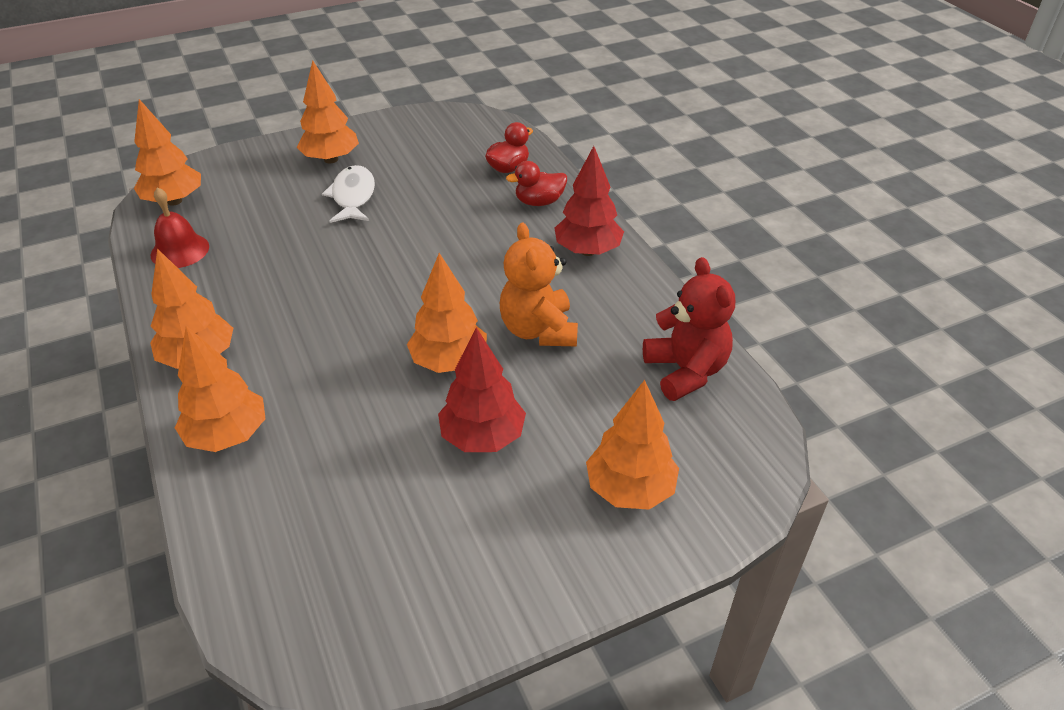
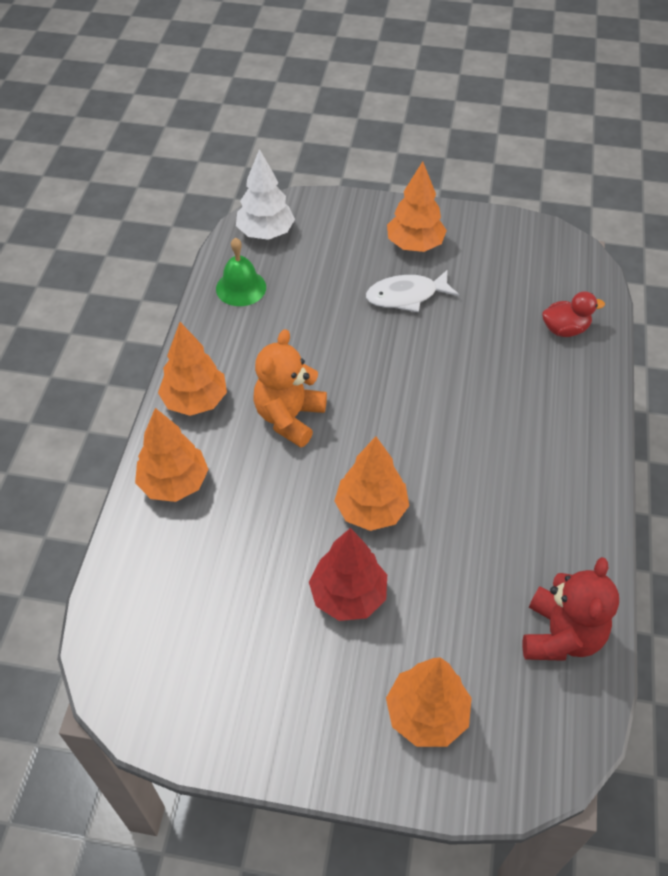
camera: 35 degrees right, 10 degrees up
(174, 201) = (266, 233): orange tree -> white tree
(180, 250) = (241, 288): red bell -> green bell
(353, 196) = (406, 296): white fish -> white fish turned 135 degrees counterclockwise
(538, 330) = (464, 520): orange teddy bear -> orange teddy bear (289, 417)
(539, 202) = (565, 383): red duck -> none
(588, 251) = (570, 461): red tree -> none

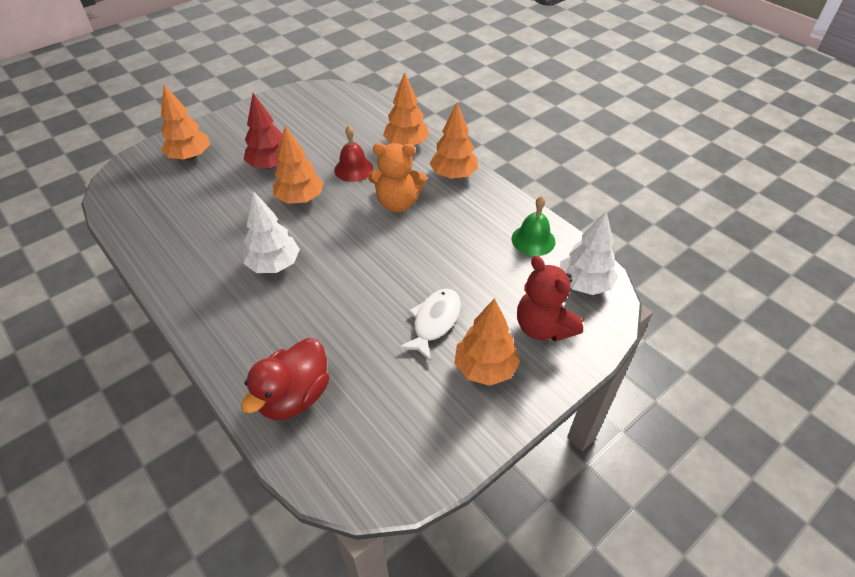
camera: 130 degrees right, 5 degrees down
(271, 500) = (353, 169): none -> red bell
(289, 417) = (397, 203): orange teddy bear -> orange teddy bear turned 120 degrees clockwise
(476, 450) = (274, 265): none -> white tree
(560, 635) = (146, 220): red teddy bear -> red teddy bear (543, 327)
(565, 329) = (294, 396): red duck -> red duck, size x1.60

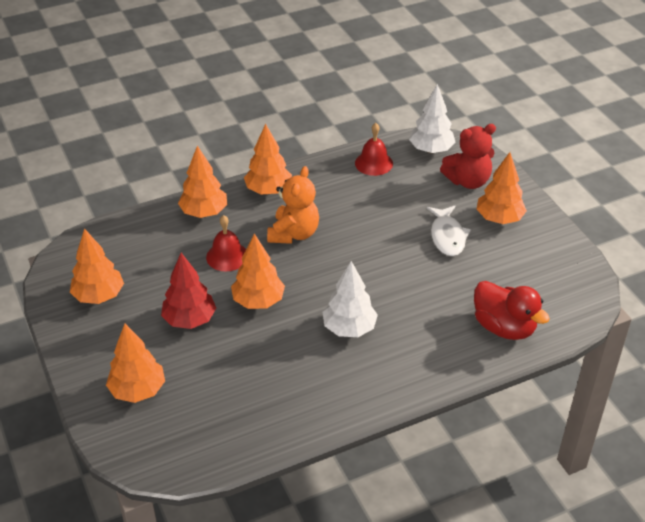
camera: 75 degrees left, 5 degrees down
(289, 115) = (99, 296): none -> orange tree
(434, 322) = (447, 236): white fish -> white fish turned 135 degrees counterclockwise
(533, 240) = (373, 163): green bell -> red bell

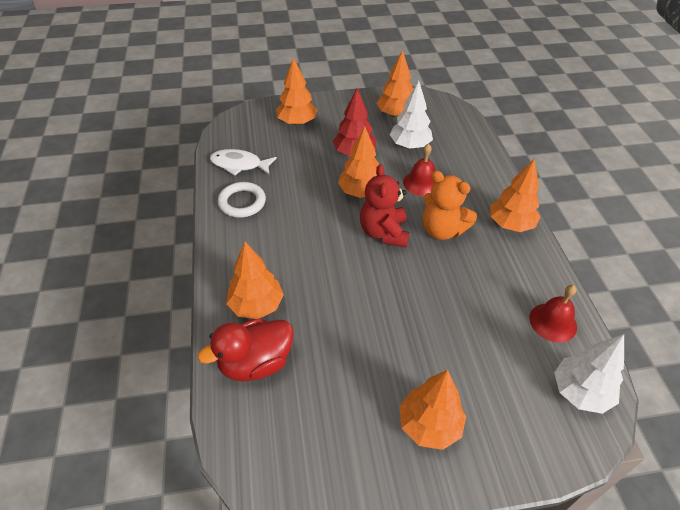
camera: 105 degrees right, 5 degrees up
(204, 212) = (483, 178): orange tree -> orange tree (256, 306)
(311, 400) = (242, 202): none -> white ring
(349, 328) = (306, 241): white tree -> white tree (409, 145)
(447, 236) = (409, 357): white fish -> white fish (239, 165)
(468, 181) = (510, 415): red teddy bear -> red teddy bear (384, 233)

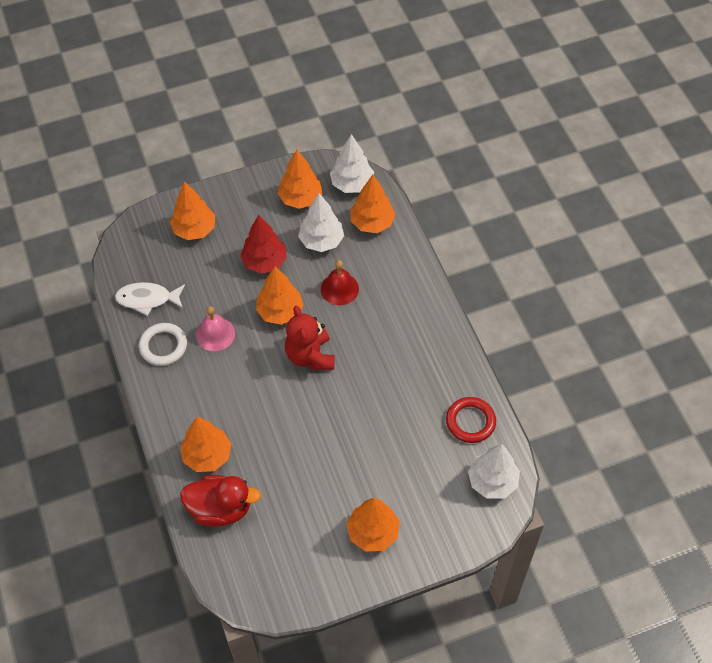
camera: 10 degrees left, 10 degrees up
(255, 363) = (220, 509): red duck -> red duck turned 135 degrees counterclockwise
(294, 200) = (215, 334): none -> pink bell
(442, 230) = (365, 343): orange teddy bear -> none
(443, 111) = (352, 184): none -> white tree
(510, 224) = (430, 324): orange tree -> orange tree (372, 223)
(553, 322) = (470, 421): red bell -> red ring

